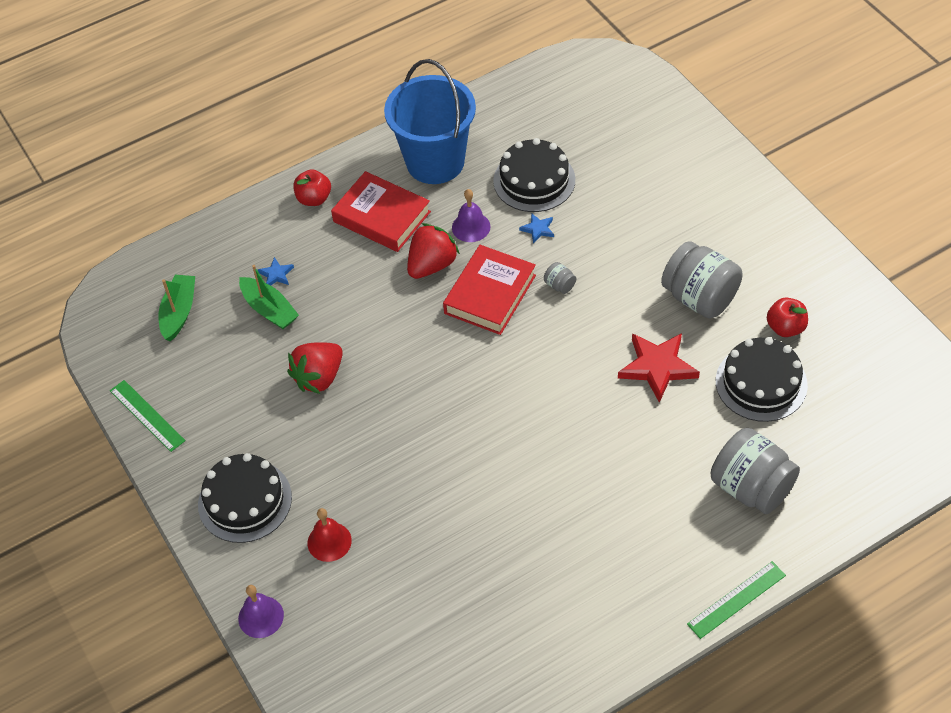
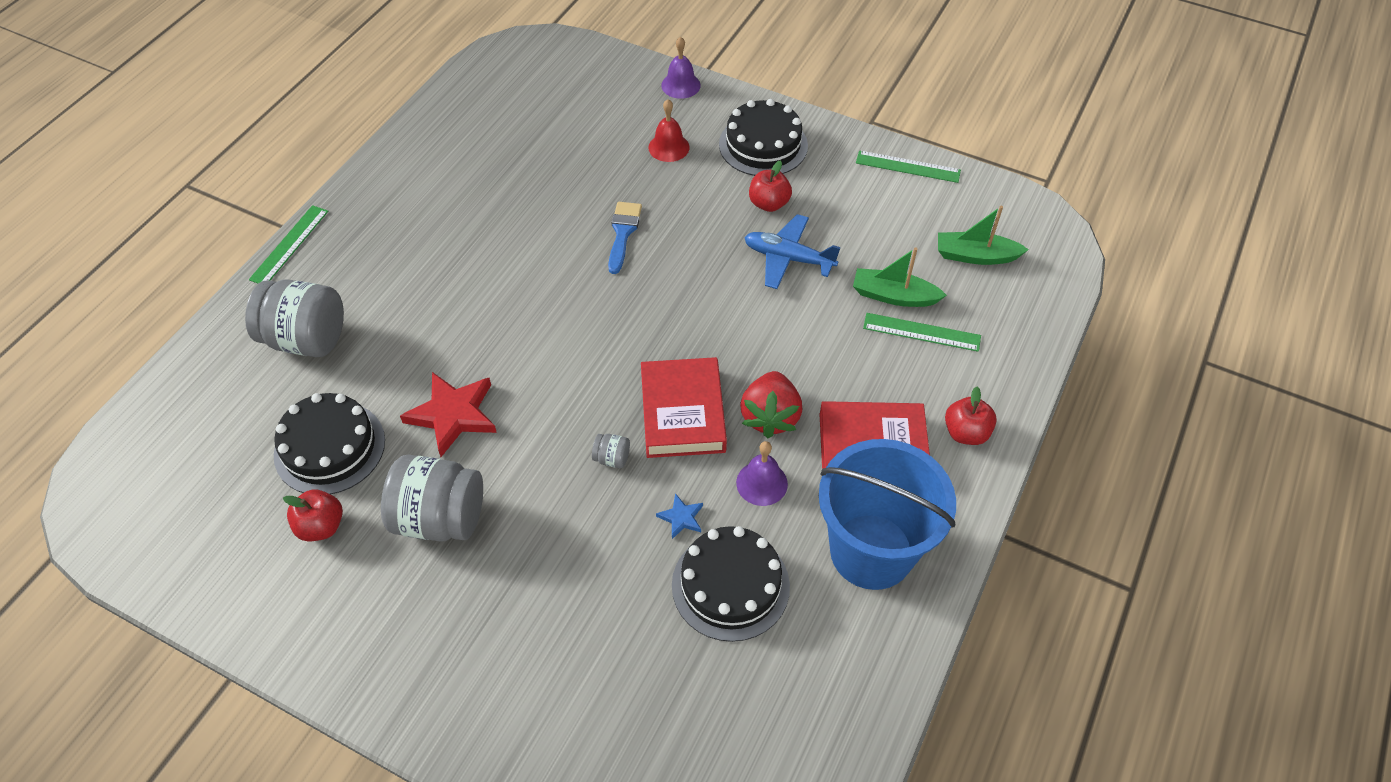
camera: 145 degrees right, 0 degrees up
(179, 312) = (975, 256): green boat -> green boat turned 120 degrees clockwise
(276, 274) = (921, 332): blue star -> green ruler
(291, 436) = (769, 203): none -> red apple
(319, 377) = (788, 258): red strawberry -> blue plane
(433, 466) = (623, 233): none -> blue brush

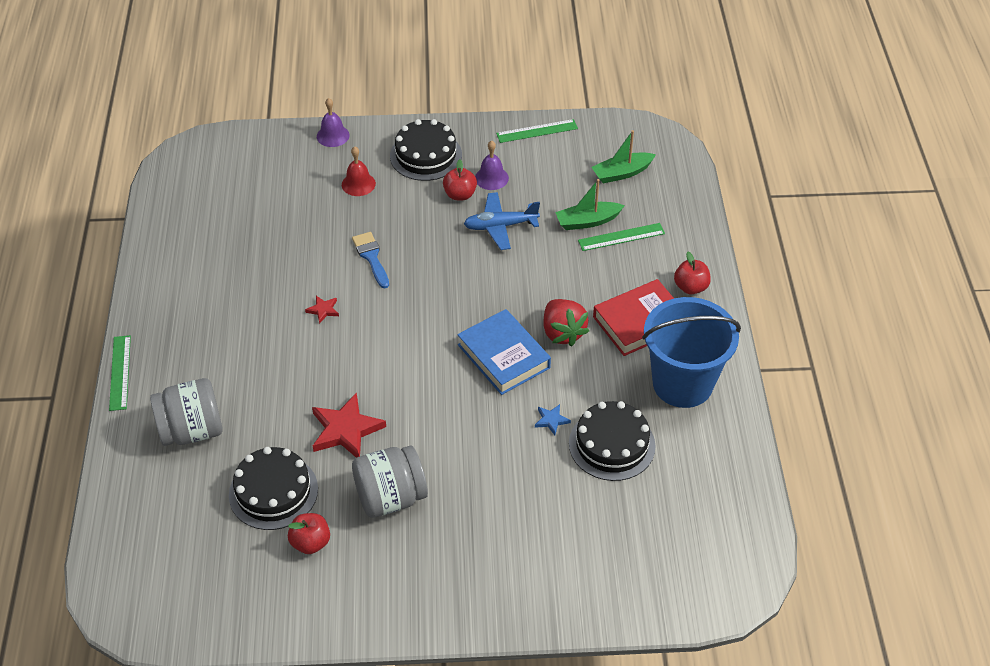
camera: 30 degrees left, 5 degrees down
(531, 269) = (323, 310): none -> red star
(612, 458) = (478, 406): grey jar -> none
(682, 413) = (503, 356): red book -> blue book
(762, 483) = (587, 375): purple bell -> purple bell (491, 178)

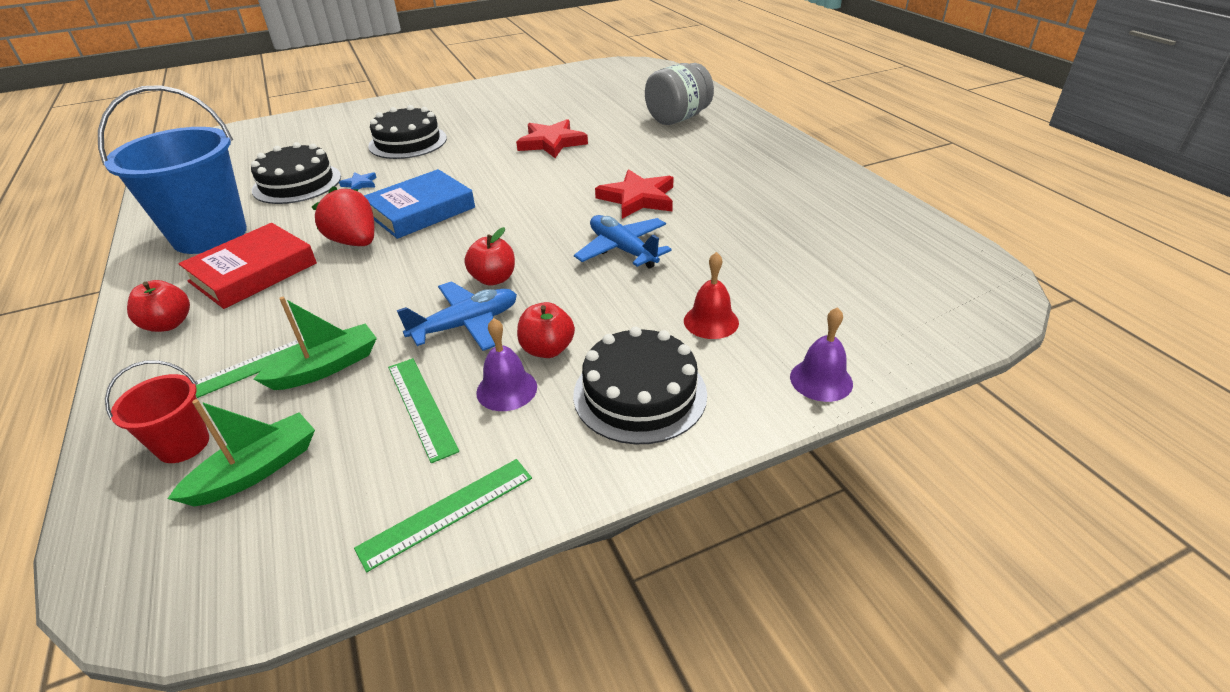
camera: 160 degrees right, 10 degrees down
(120, 372) = (776, 128): green ruler -> green ruler (421, 407)
(273, 492) = (585, 110): black cake -> black cake (408, 142)
(310, 543) = (538, 100): red apple -> red apple (493, 279)
(323, 310) = (638, 198): red star -> red star, size x2.09
(371, 257) = (622, 250): blue brush -> blue plane
(390, 497) = (491, 124): grey jar -> none
(503, 356) = (421, 211): blue book -> blue book turned 75 degrees counterclockwise
(660, 197) = (183, 444): none -> red bucket

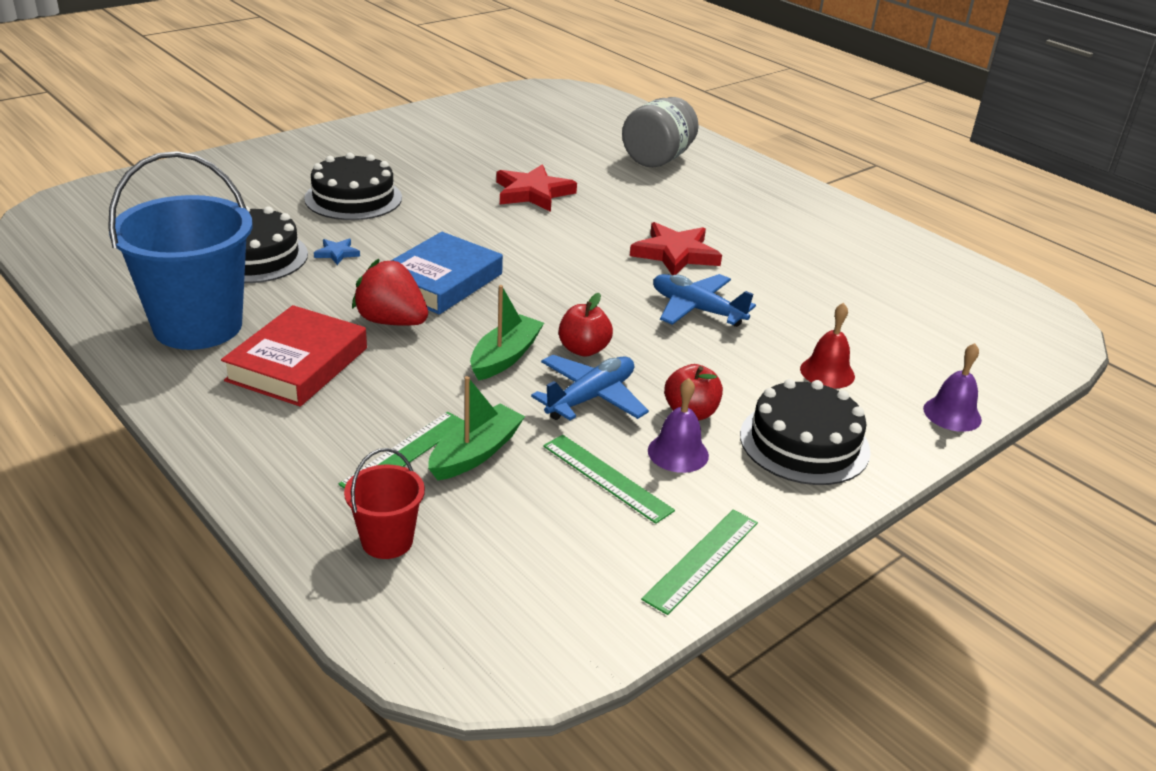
camera: 20 degrees left, 5 degrees down
(169, 324) = (248, 429): red apple -> none
(257, 470) = (488, 552): green boat -> green boat (505, 357)

